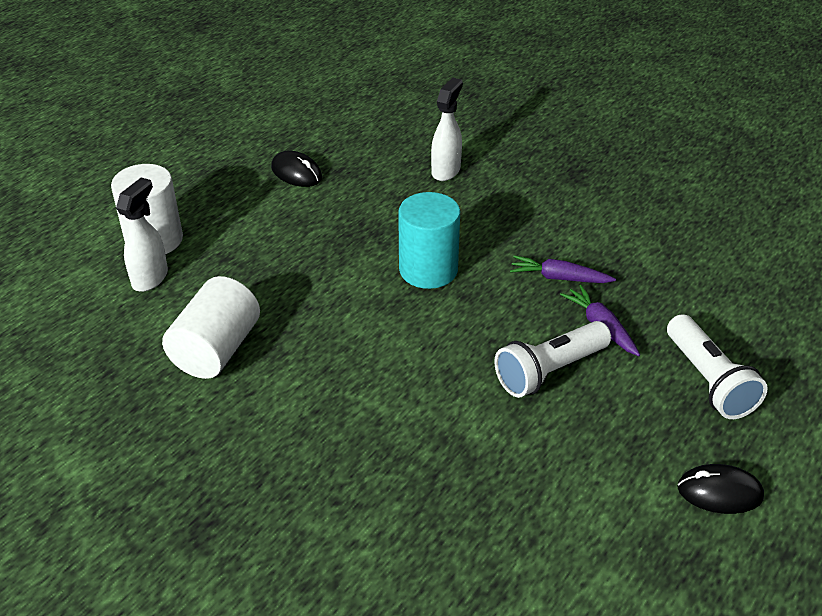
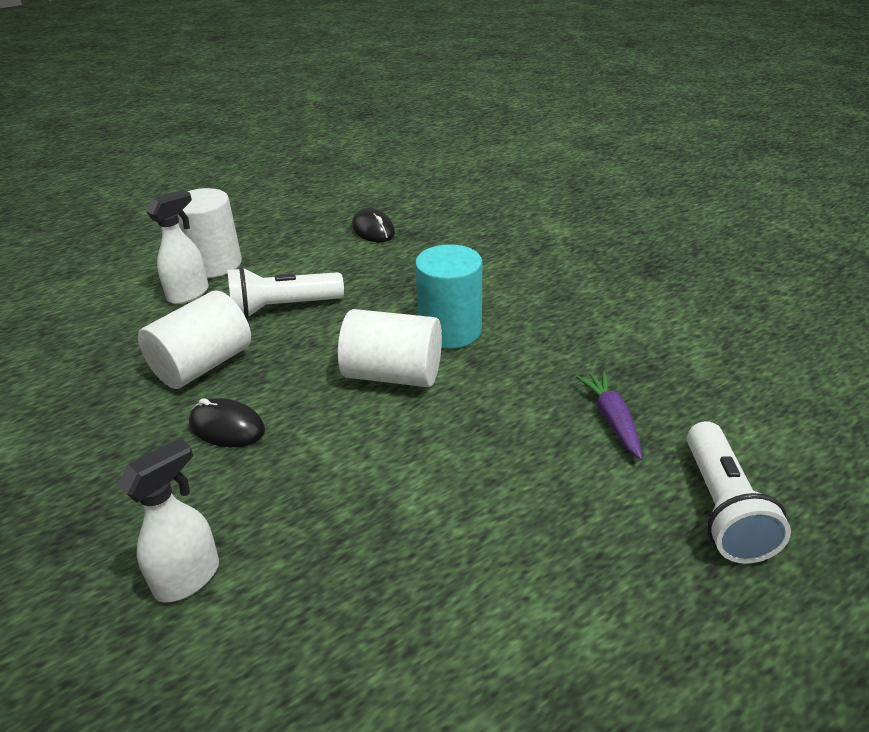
camera: 20 degrees right, 5 degrees down
(400, 323) = (393, 375): none -> white cylinder
(446, 170) = (516, 247): white spray bottle -> white spray bottle (189, 578)
(549, 371) = (529, 455): white flashlight -> white flashlight (282, 308)
(559, 278) = (586, 362): purple carrot -> none
(719, 492) = (684, 654): black mouse -> black mouse (227, 427)

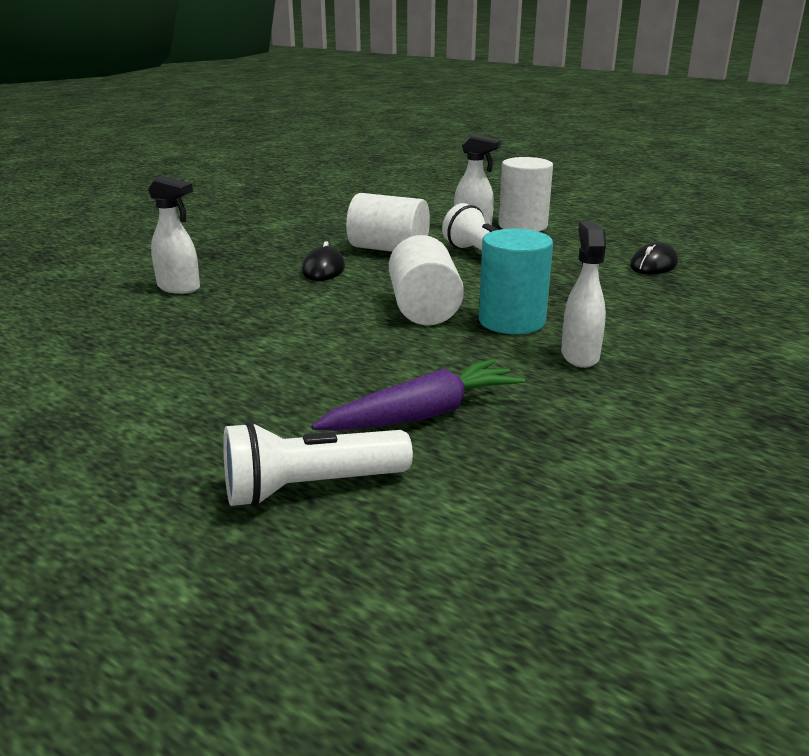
camera: 70 degrees right, 10 degrees down
(533, 315) = (579, 355): none -> white spray bottle
(612, 420) = (423, 414): purple carrot -> purple carrot, size x1.54

